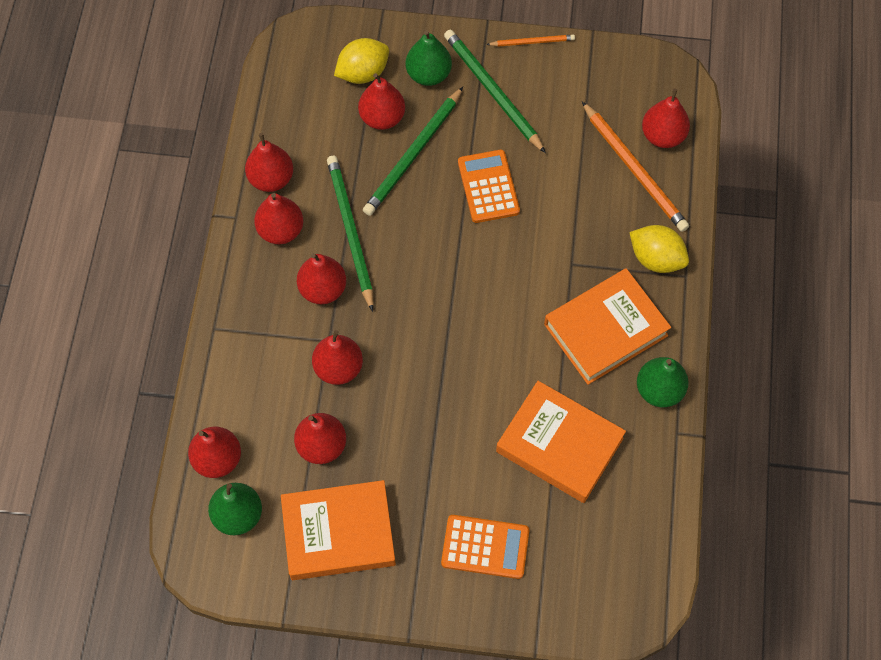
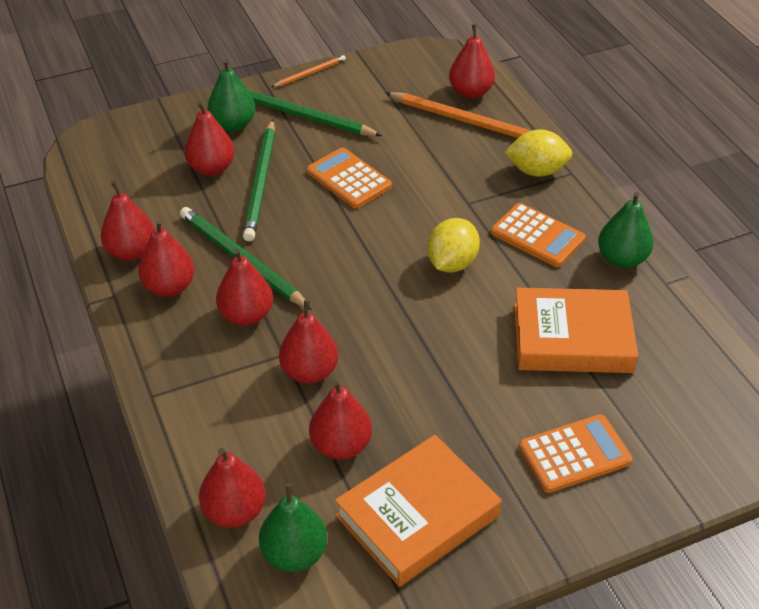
camera: 30 degrees left, 20 degrees down
(363, 73) = (170, 145): yellow lemon -> yellow lemon (452, 263)
(605, 330) = (537, 236): orange book -> orange calculator

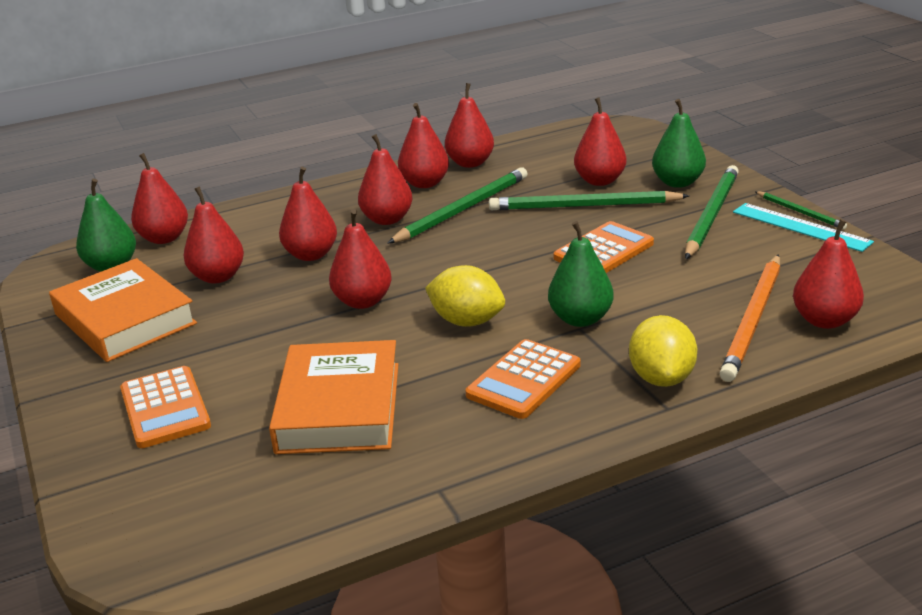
camera: 90 degrees right, 15 degrees down
(310, 73) = (800, 212): orange pencil -> green pencil
(334, 77) = (801, 227): none -> turquoise ruler
(409, 329) = (363, 301): none -> red pear
(621, 259) = (485, 450): green pear -> green pear (580, 319)

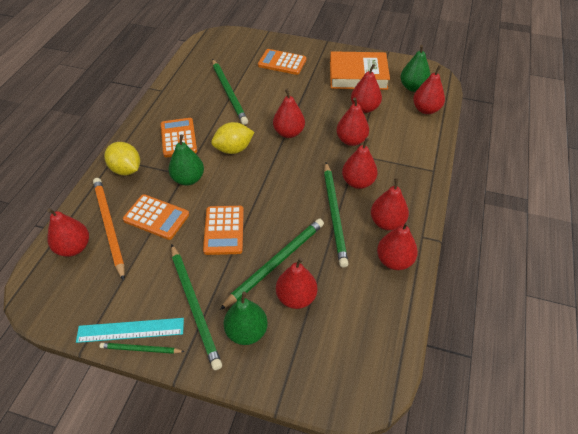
camera: 130 degrees right, 20 degrees up
(339, 407) = (229, 93): orange book -> green pencil
(675, 299) = (156, 217): none -> orange calculator

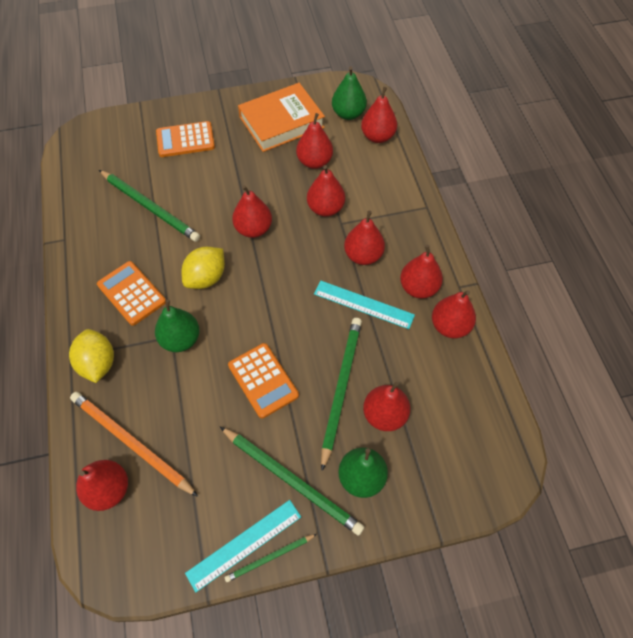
camera: 30 degrees left, 10 degrees up
(126, 170) = (98, 363): yellow lemon -> yellow lemon turned 60 degrees clockwise
(156, 217) = (178, 404): orange calculator -> none
(334, 215) = (363, 304): green pencil -> turquoise ruler

